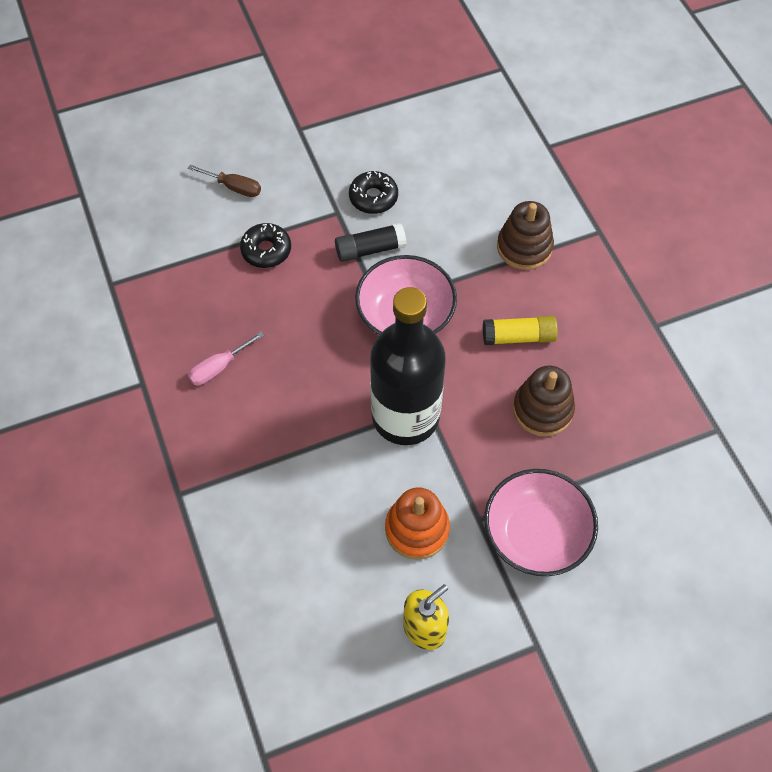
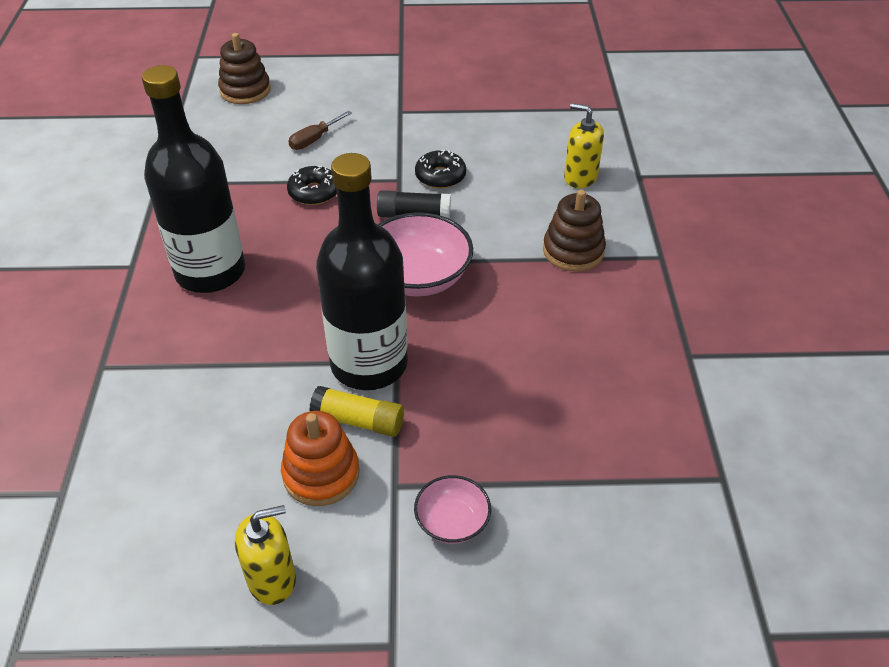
camera: 20 degrees right, 15 degrees down
(219, 367) = (210, 272): pink screwdriver -> black bottle
(234, 187) = (314, 139): brown screwdriver -> brown screwdriver turned 90 degrees clockwise
(498, 163) = (580, 177): none -> yellow soap dispenser
(518, 337) = (528, 326): yellow glue stick -> yellow glue stick (358, 421)
(536, 535) = (452, 522): pink bowl -> pink bowl, size x0.55
(542, 409) = (522, 399): brown stacking toy -> brown stacking toy (245, 90)

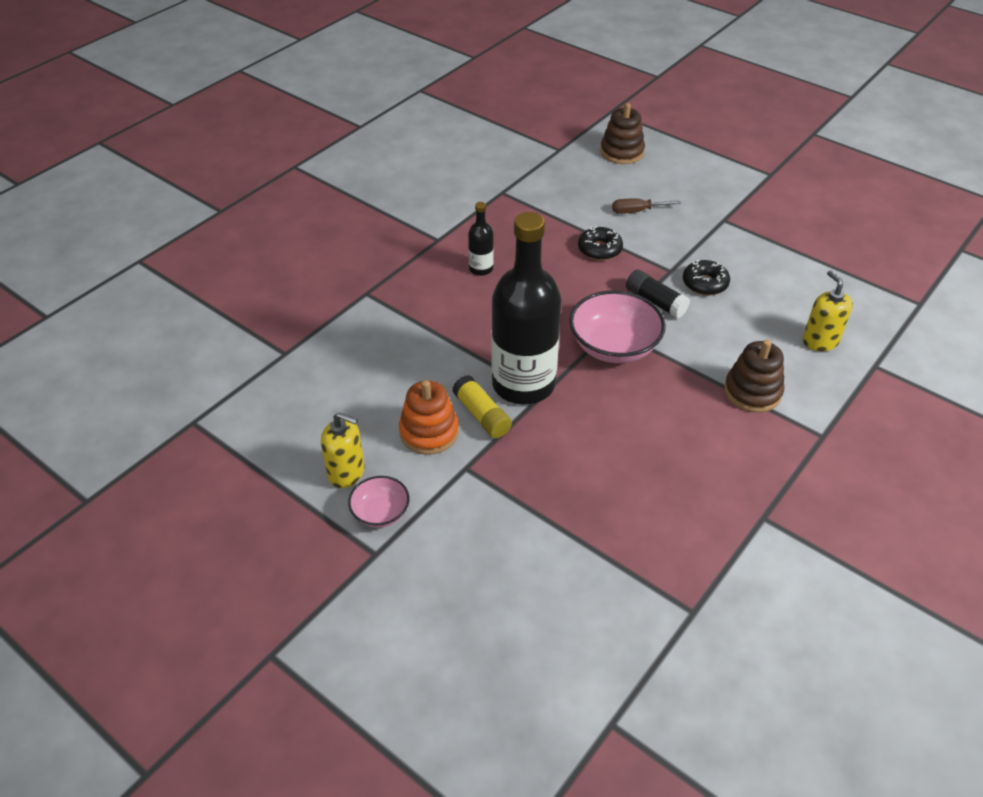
camera: 40 degrees right, 0 degrees up
(210, 272) = (481, 269): black bottle -> black bottle, size x0.44
(452, 522) = (478, 512): pink bowl -> pink bowl (380, 512)

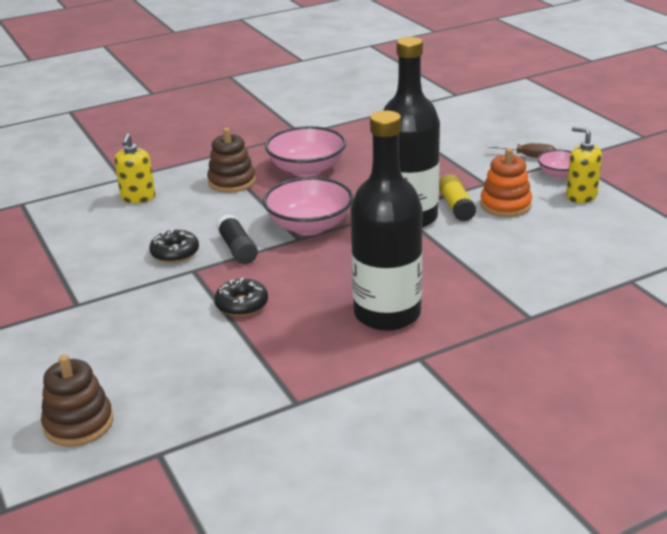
camera: 155 degrees left, 15 degrees down
(481, 269) = (387, 314): black bottle -> black bottle, size x2.29
(636, 211) = (156, 336): brown screwdriver -> brown screwdriver (529, 156)
(689, 437) = (307, 169): none -> pink bowl

